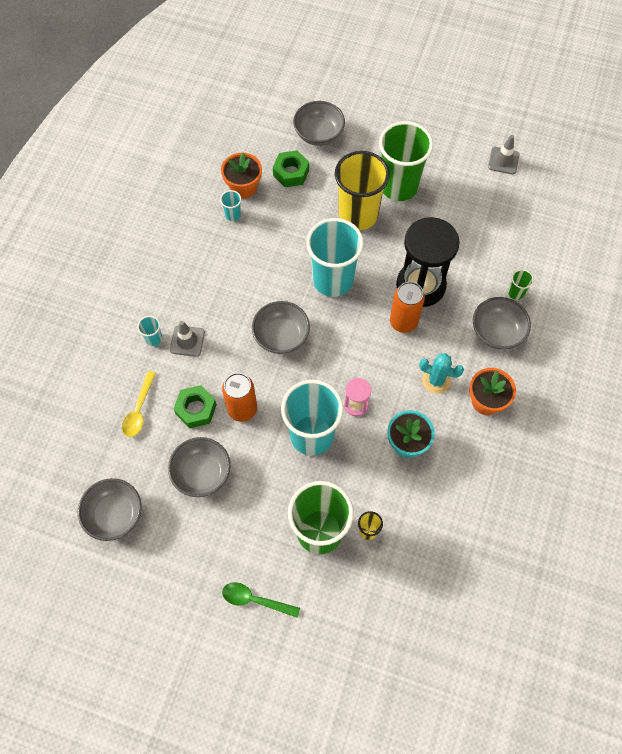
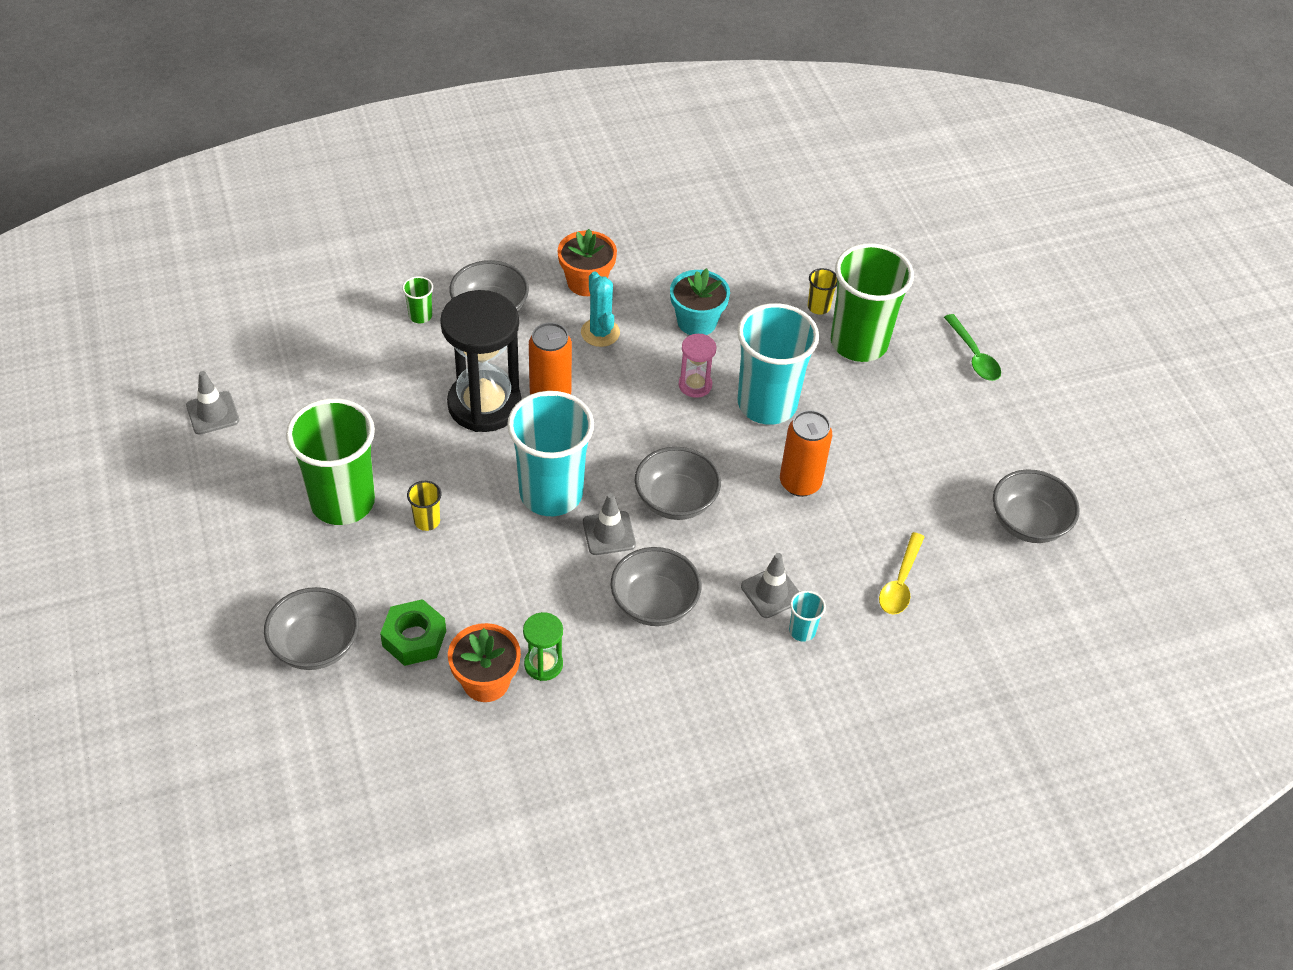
camera: 130 degrees left, 15 degrees down
(139, 410) = (900, 582): yellow spoon -> yellow spoon turned 135 degrees clockwise
(196, 409) = (844, 527): green nut -> none
(202, 473) = (905, 474): grey bowl -> grey bowl (654, 603)
(233, 215) = (543, 664): turquoise cup -> green hourglass
(285, 290) = (609, 533): none -> grey traffic cone
(358, 215) = (427, 521): yellow cup -> yellow cup, size x0.40

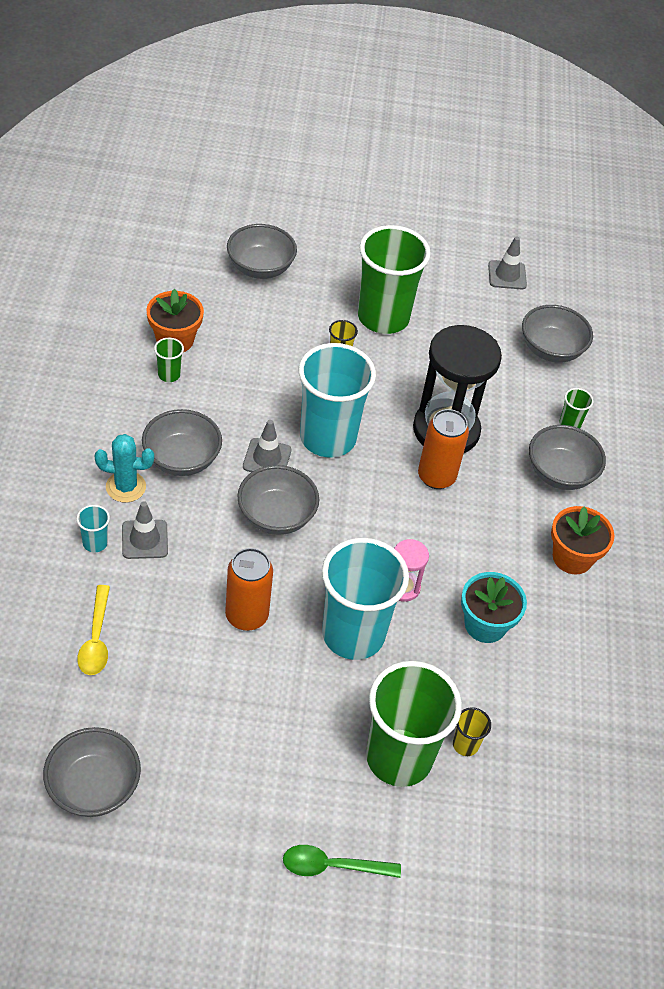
camera: 110 degrees right, 0 degrees up
(318, 351) = (551, 349): none -> grey bowl
(414, 638) = (235, 316): green nut -> none
(543, 664) = (169, 375): green hourglass -> green cup
(600, 332) = (500, 542): turquoise cactus -> turquoise cactus (125, 487)
(900, 582) = (96, 639): yellow spoon -> yellow spoon turned 135 degrees counterclockwise

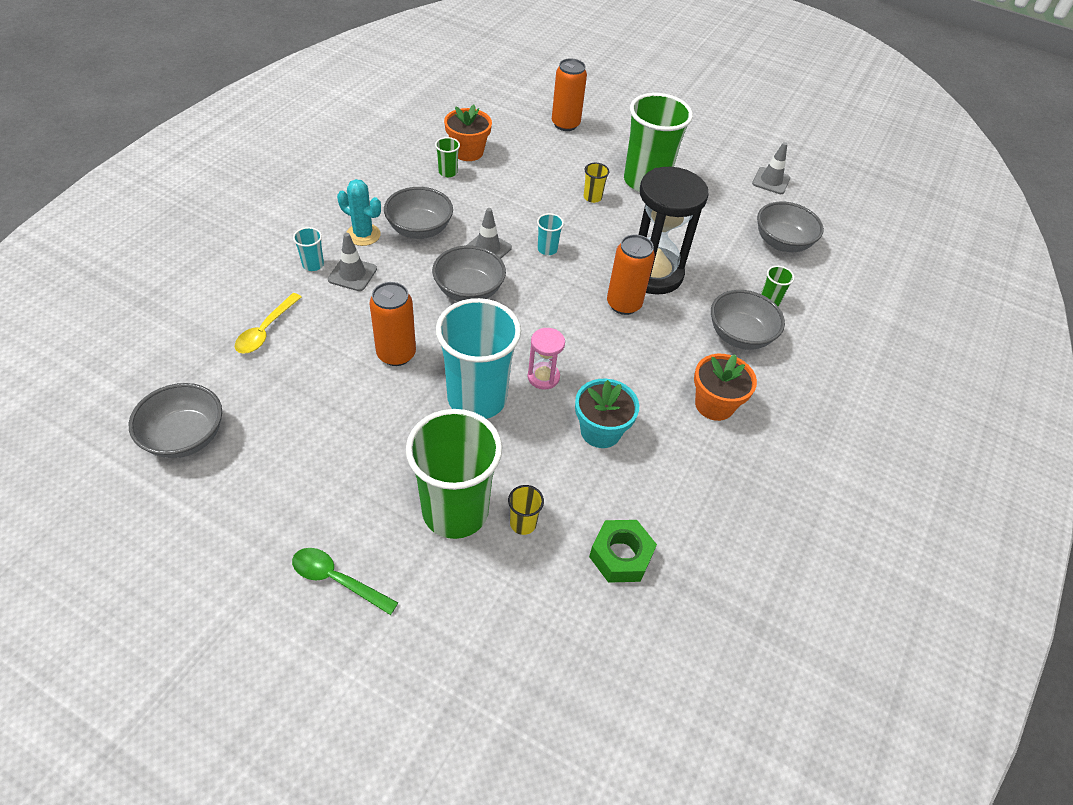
camera: 25 degrees right, 0 degrees up
(260, 268) = (565, 124): grey bowl -> orange can
(328, 438) = (547, 249): turquoise cup -> turquoise cup, size x0.40
(564, 741) = (621, 556): none -> green nut

